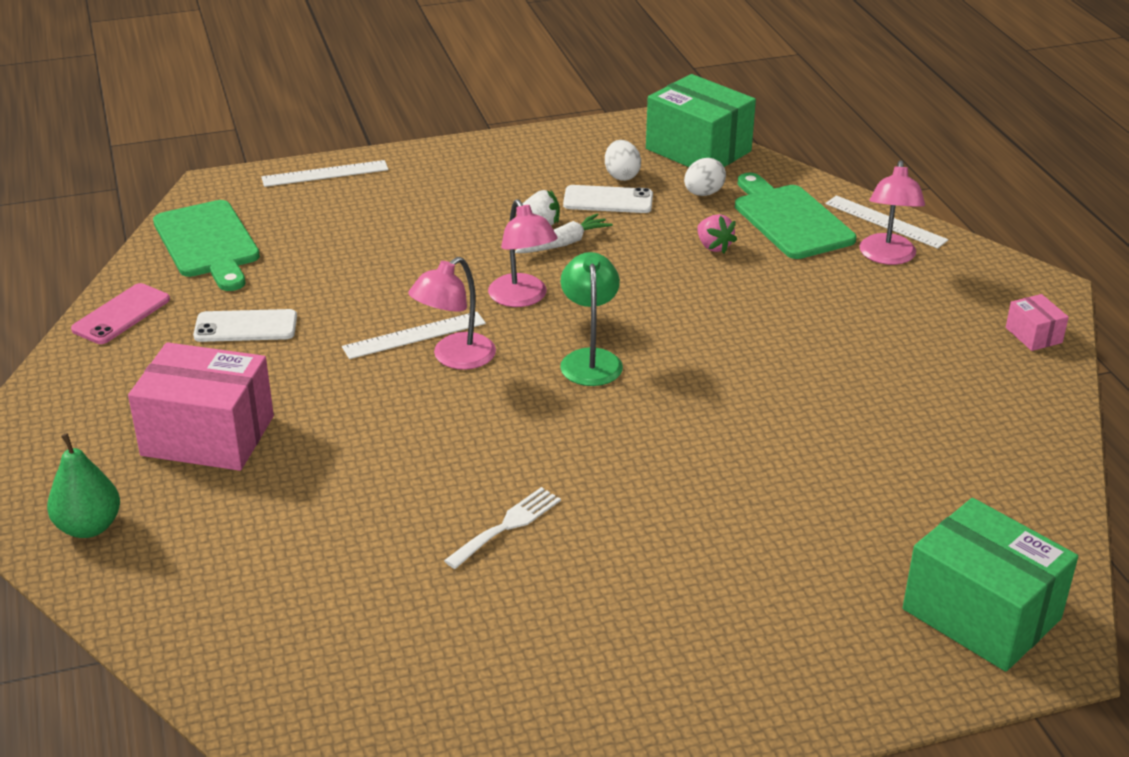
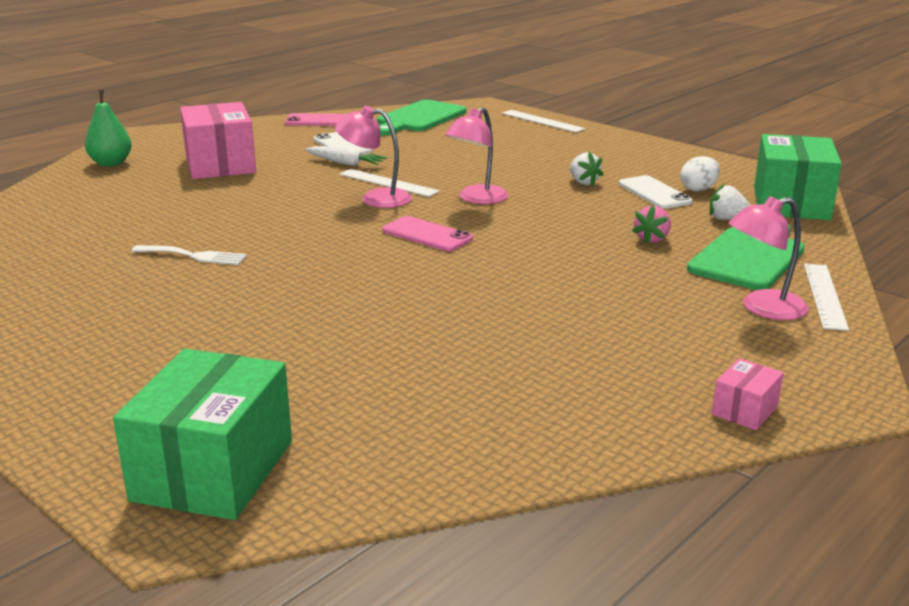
camera: 60 degrees right, 10 degrees down
(564, 243) = (569, 194): white carrot -> white carrot (345, 163)
(590, 359) = (427, 235): green lamp -> pink phone
(703, 193) = (726, 219): white egg -> white strawberry

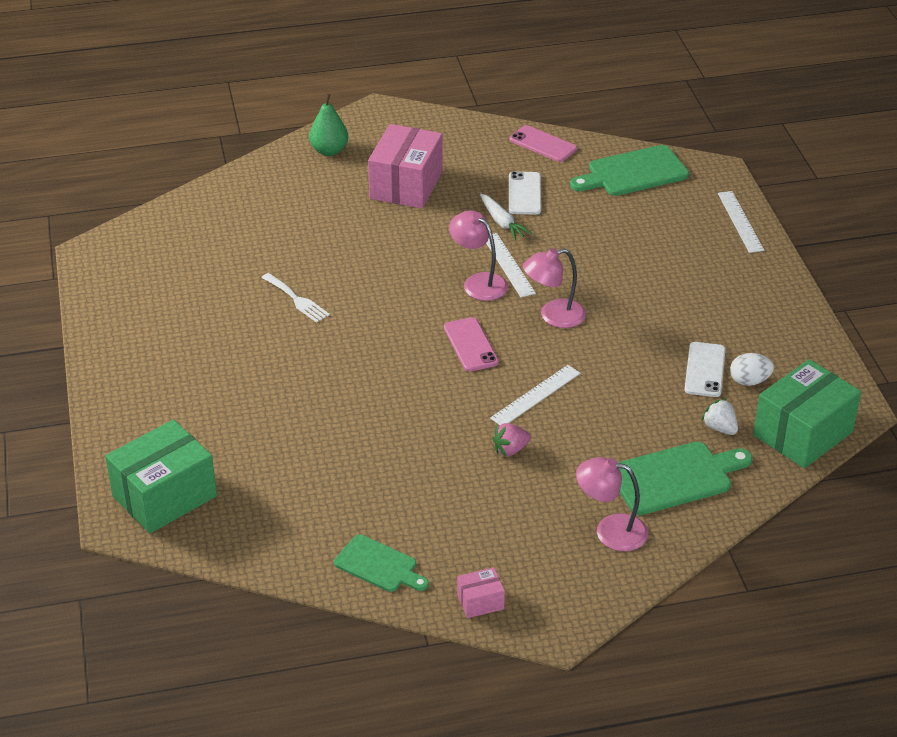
camera: 35 degrees right, 15 degrees up
(583, 182) = (664, 330): white strawberry -> none
(588, 425) = (379, 565): none -> green cutting board
(652, 239) = (628, 424): pink strawberry -> pink strawberry (510, 450)
(824, 295) = (672, 541): white ruler -> white ruler (535, 395)

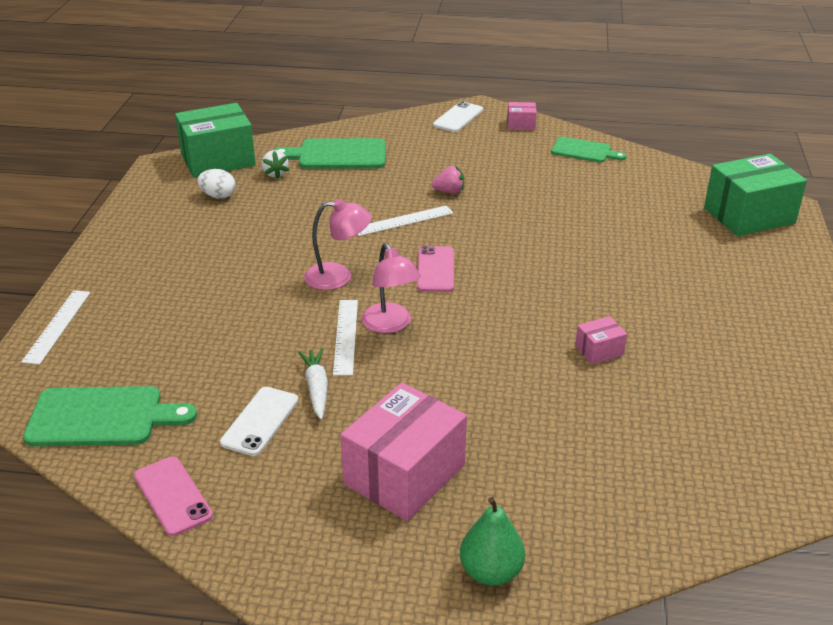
camera: 160 degrees left, 5 degrees down
(297, 300) = (599, 350): white fork -> pink box
(379, 565) = (584, 151): green cutting board -> green cutting board turned 150 degrees clockwise
(610, 531) = (409, 139): pink lamp -> none
(704, 370) = (245, 210): white phone -> white phone (458, 117)

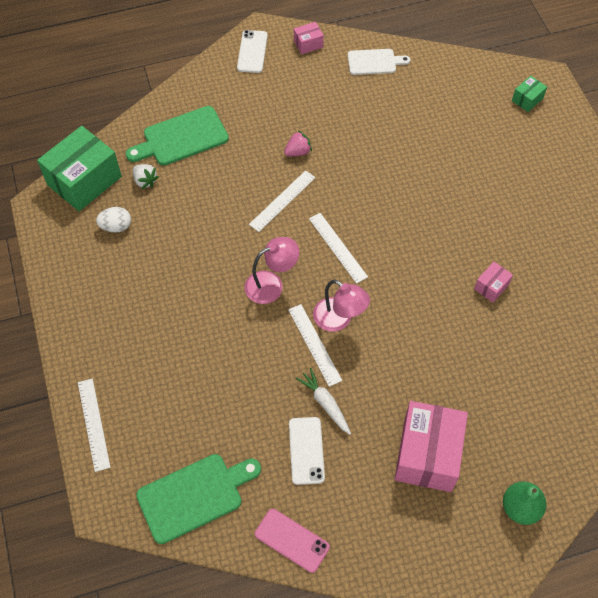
camera: 25 degrees left, 25 degrees up
(435, 269) = (337, 247): pink phone -> white ruler
(584, 151) = (374, 62): green cutting board -> white cutting board
(749, 215) = (527, 99): green box -> green box, size x0.46

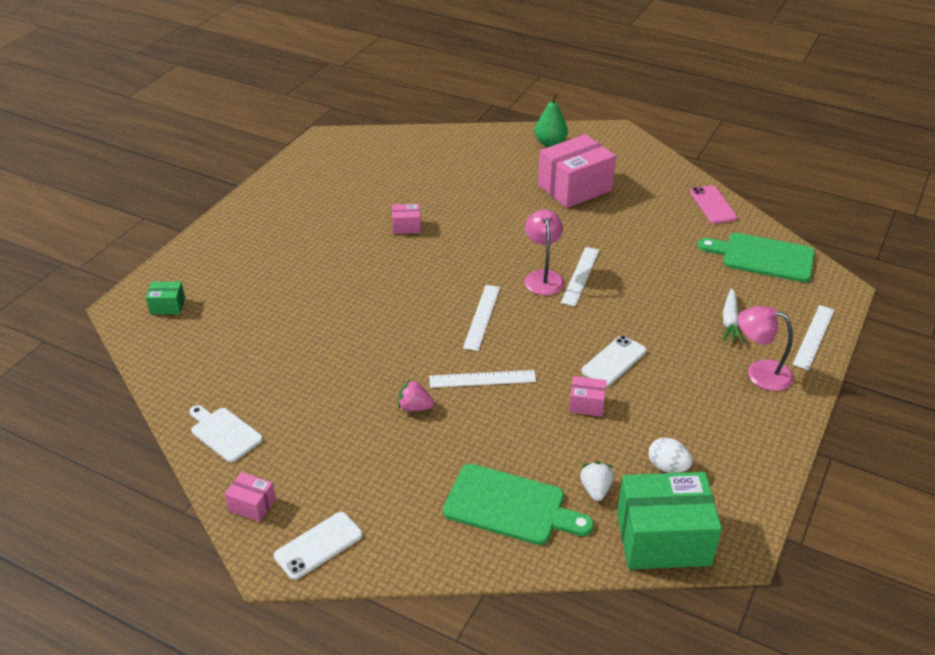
camera: 135 degrees left, 20 degrees down
(202, 232) = (586, 404): none -> pink box
(271, 284) = (568, 329): pink lamp -> pink lamp (759, 373)
(306, 450) = (655, 232): white phone -> white phone (614, 361)
(325, 403) = (613, 244): white carrot -> white carrot (730, 321)

